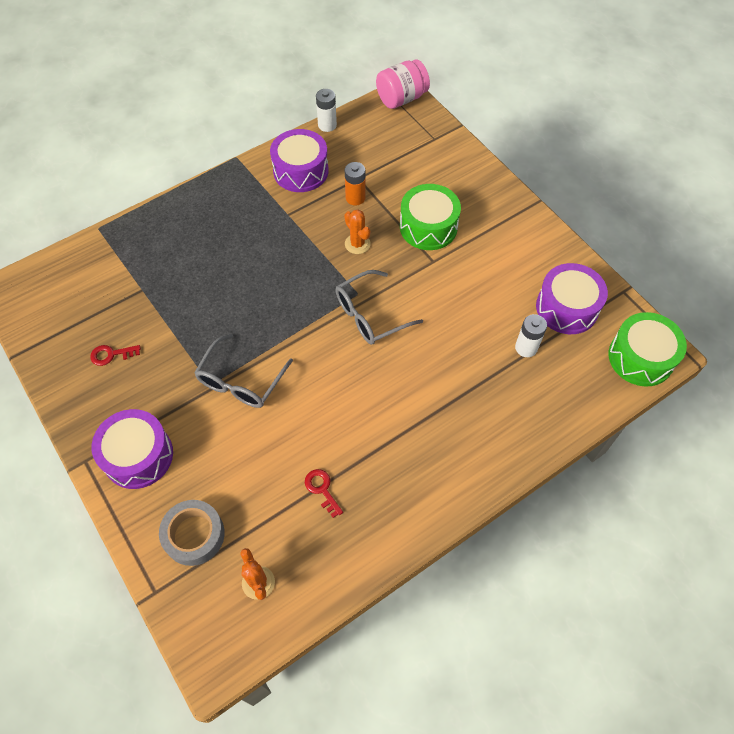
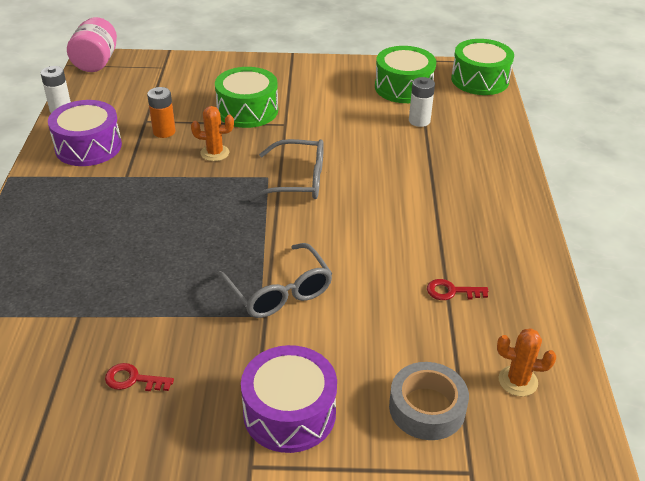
camera: 55 degrees left, 20 degrees down
(111, 355) = (133, 379): red key -> red key turned 75 degrees clockwise
(370, 315) = (298, 181): grey glasses -> grey glasses turned 90 degrees counterclockwise
(567, 308) = (403, 87): purple drum -> green drum

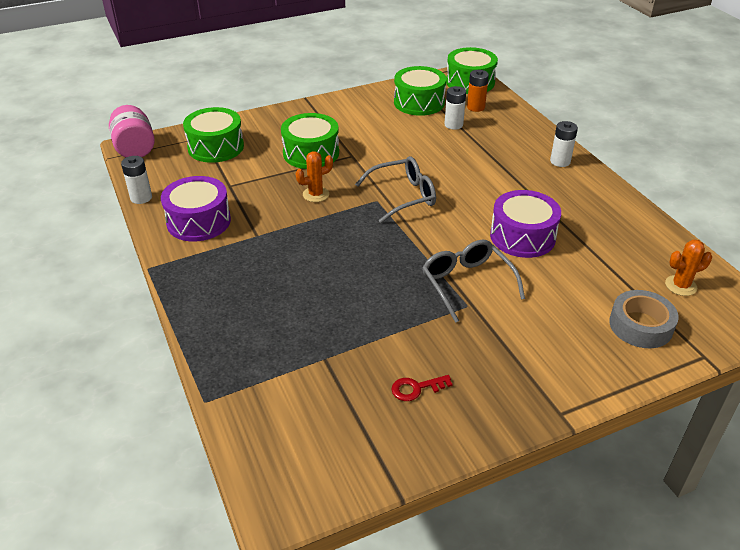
camera: 25 degrees left, 0 degrees up
(164, 132) = (255, 190): orange battery -> orange battery (475, 107)
(166, 80) = (216, 147): none -> green drum
(279, 292) = (466, 283): grey glasses -> grey glasses turned 150 degrees counterclockwise
(289, 413) = (553, 366): purple drum -> purple drum (522, 236)
(451, 291) = (586, 241): red key -> none
(503, 194) = (560, 161): none -> white battery

